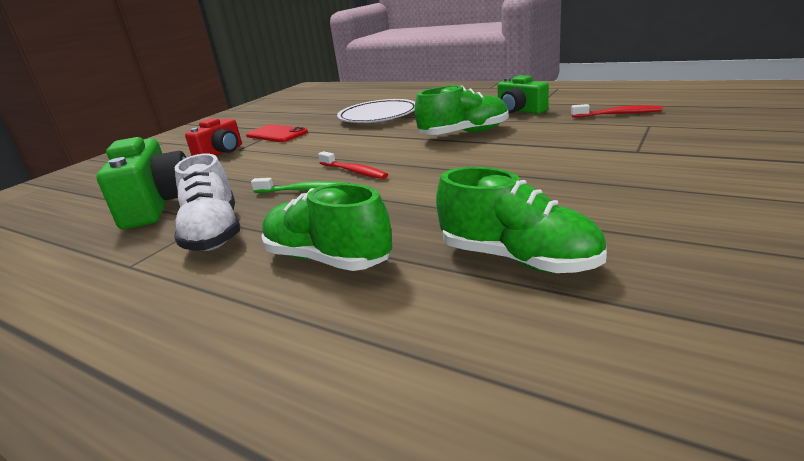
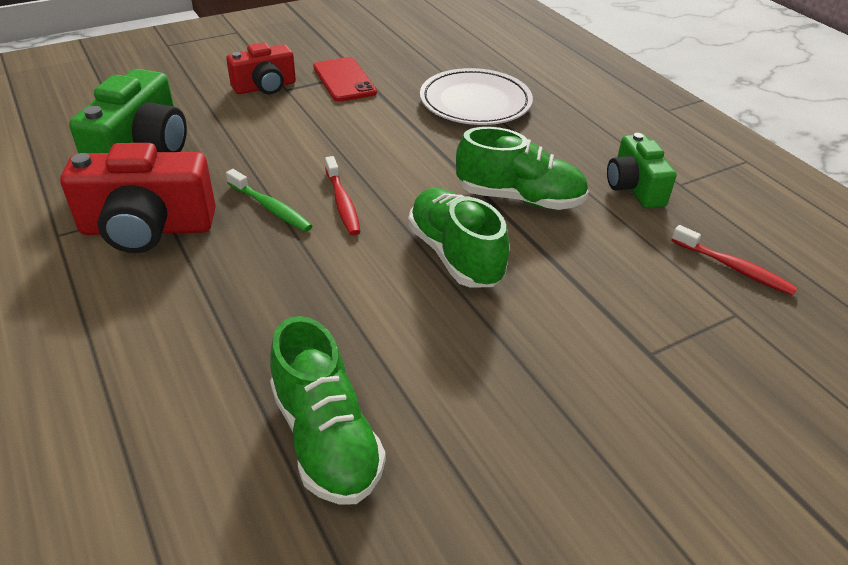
camera: 25 degrees right, 15 degrees up
(214, 233) = (147, 228): white shoe -> red camera
(327, 259) = (191, 329): green shoe -> green shoe (455, 255)

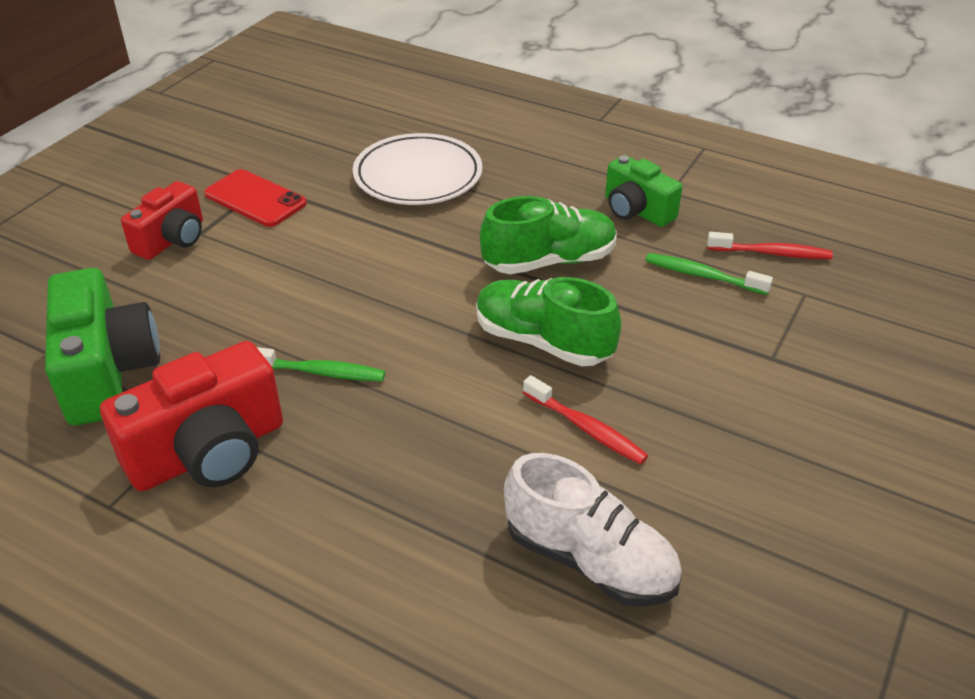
camera: 30 degrees left, 0 degrees up
(326, 438) = (590, 560): green shoe -> white shoe
(342, 203) = (388, 335): red toothbrush -> red toothbrush (586, 428)
(646, 260) = (702, 275): none -> green toothbrush

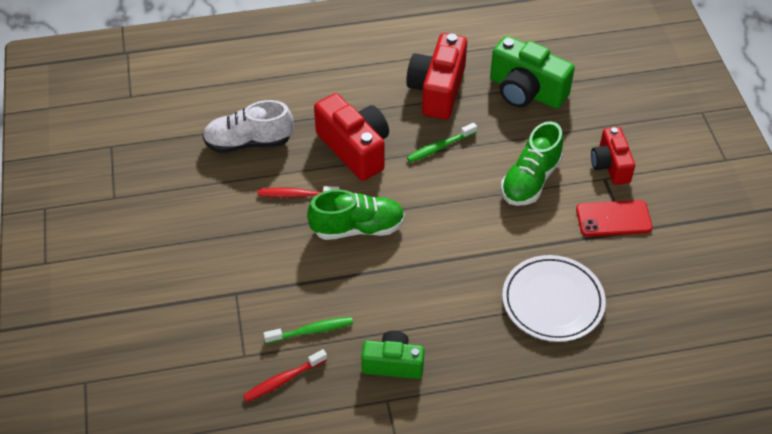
camera: 140 degrees right, 10 degrees up
(434, 441) = (355, 149): none -> red camera
(549, 261) = (405, 284): green shoe -> green shoe (530, 180)

